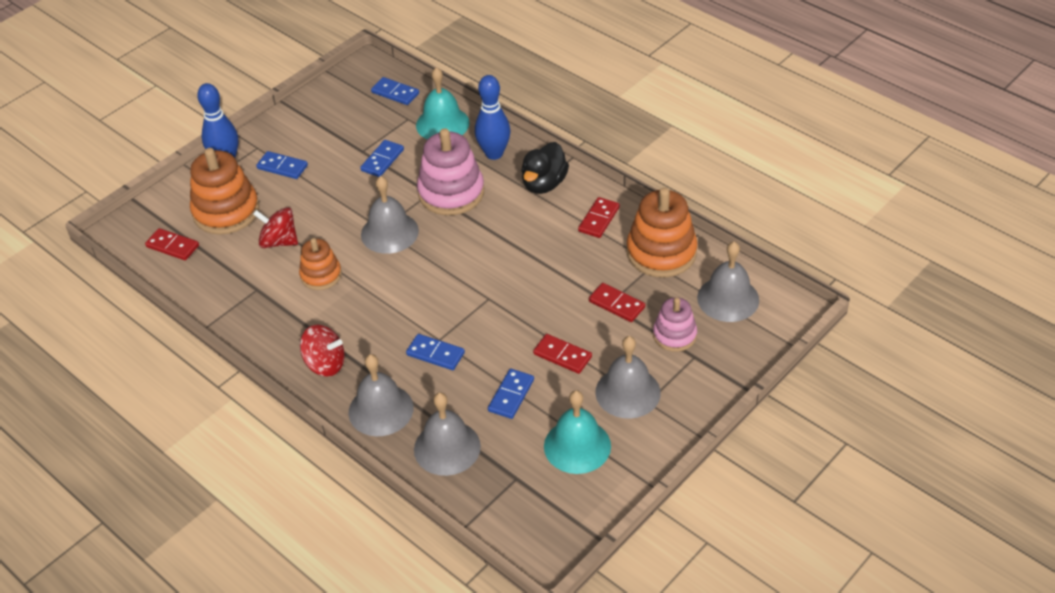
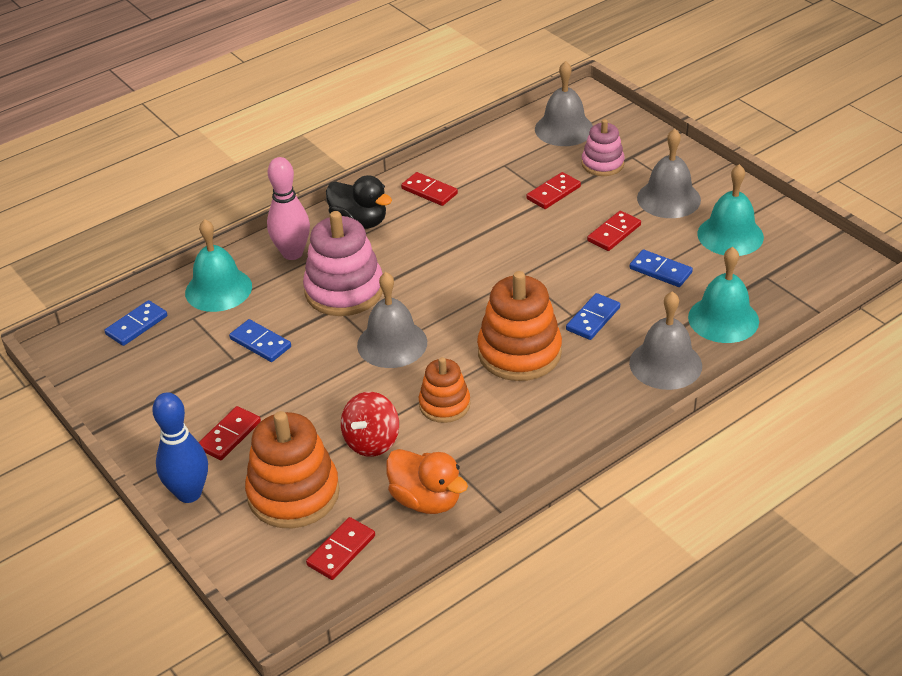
camera: 80 degrees left, 5 degrees down
(220, 281) = (426, 500): none -> orange duck
(282, 167) = (229, 435): blue domino -> red domino
(325, 364) = (590, 405): red spinning top -> none
(447, 448) = (723, 319): grey bell -> turquoise bell
(494, 154) = (292, 253): blue bowling pin -> pink bowling pin
(661, 252) = (491, 158): orange stacking toy -> orange stacking toy (519, 352)

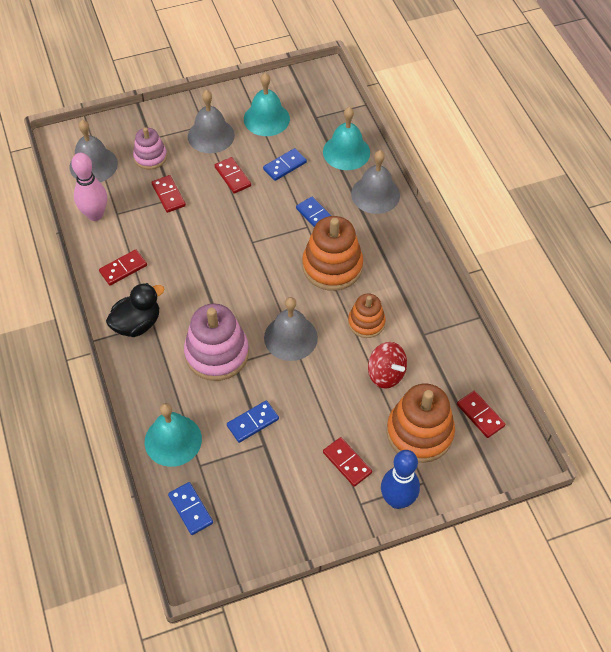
camera: 75 degrees left, 15 degrees up
(292, 253) = (153, 378): pink bowling pin -> pink bowling pin (95, 214)
(426, 500) = (450, 356): orange duck -> none

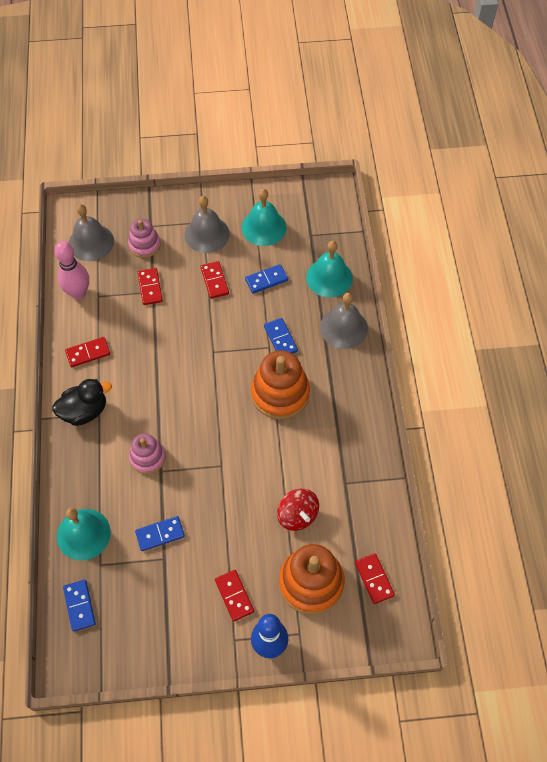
camera: 15 degrees right, 5 degrees up
(217, 353) = (147, 457): pink stacking toy -> pink stacking toy, size x0.59
(290, 337) = (220, 457): grey bell -> none
(366, 322) = (295, 458): orange stacking toy -> none

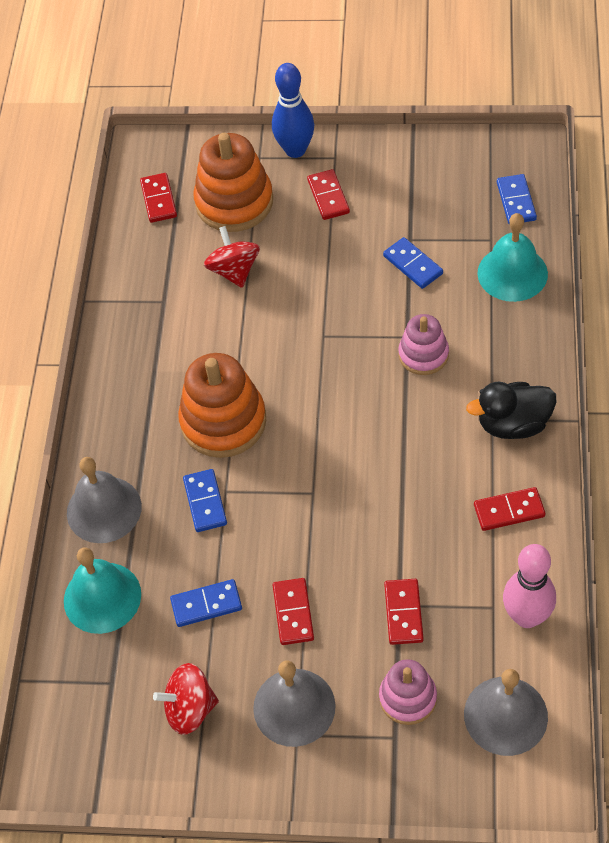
camera: 165 degrees left, 5 degrees down
(160, 534) = (413, 265): blue domino -> blue domino turned 60 degrees clockwise
(264, 227) = (190, 709): turquoise bell -> red spinning top

